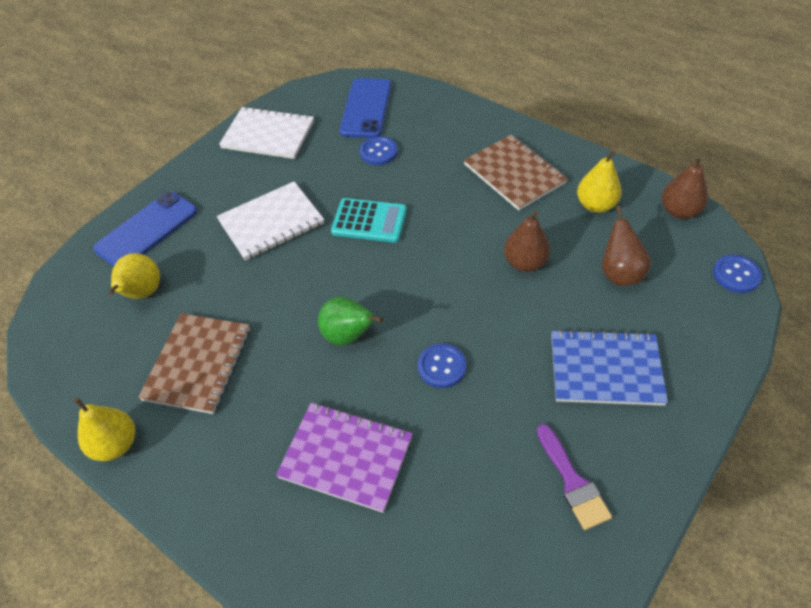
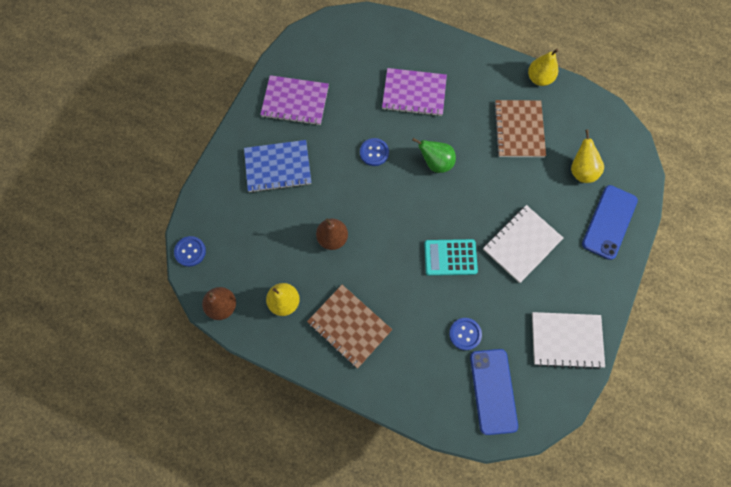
camera: 165 degrees right, 20 degrees up
(572, 481) = (295, 101): purple brush -> purple notebook
(619, 274) = (268, 239): brown pear -> none

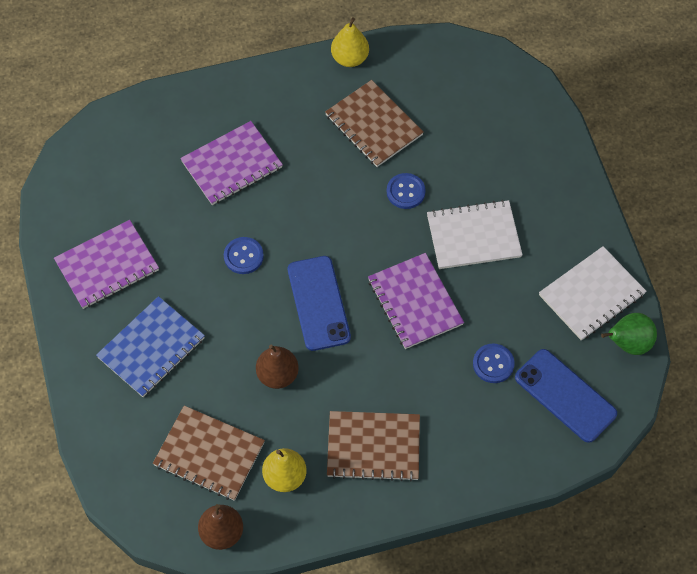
camera: 40 degrees left, 10 degrees down
(190, 251) = (134, 507): blue button -> blue button (405, 192)
(255, 254) = (209, 454): none -> brown notebook
(435, 163) = (318, 220): green pear -> green pear (628, 343)
(450, 257) = (415, 302): turquoise calculator -> purple notebook
(522, 244) = (473, 236): white notebook -> white notebook turned 75 degrees clockwise
(581, 170) = (469, 122): yellow pear -> none
(609, 222) = (537, 153): blue phone -> blue phone (318, 303)

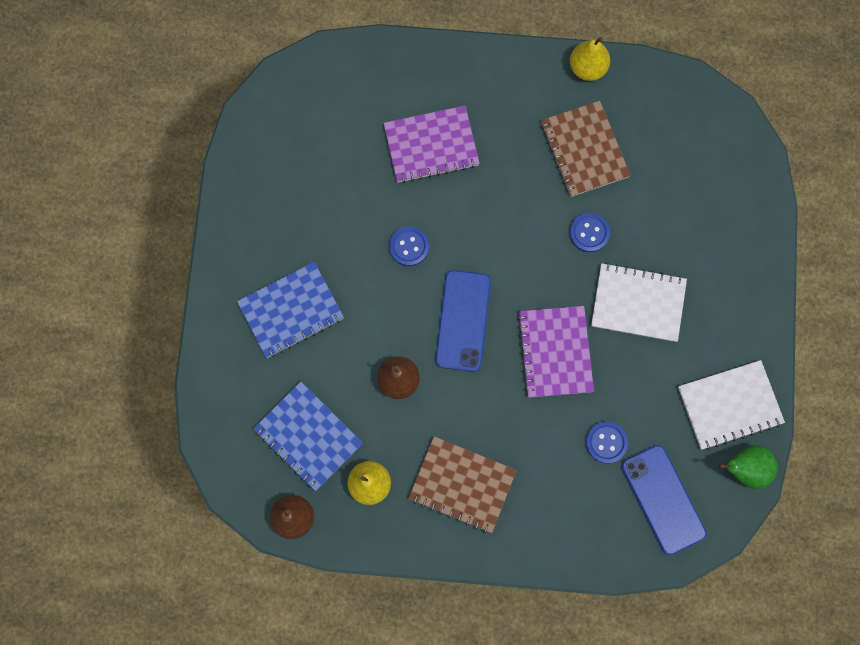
camera: 20 degrees right, 15 degrees up
(107, 266) = (278, 211): purple notebook -> none
(209, 454) = (308, 436): brown notebook -> blue notebook

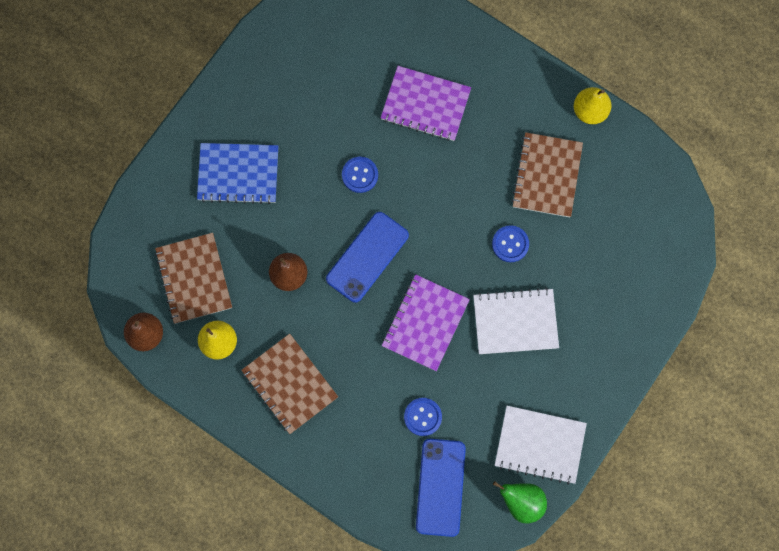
camera: 30 degrees right, 0 degrees up
(308, 436) = (194, 278): blue notebook -> brown notebook
(638, 303) = (515, 322): white notebook -> white notebook turned 45 degrees counterclockwise

